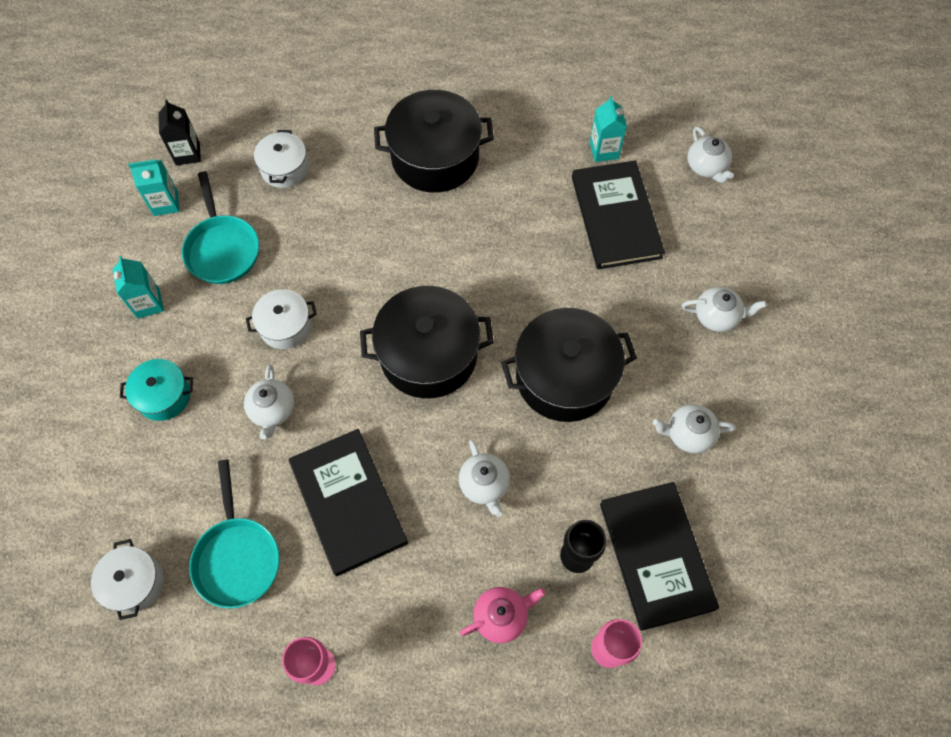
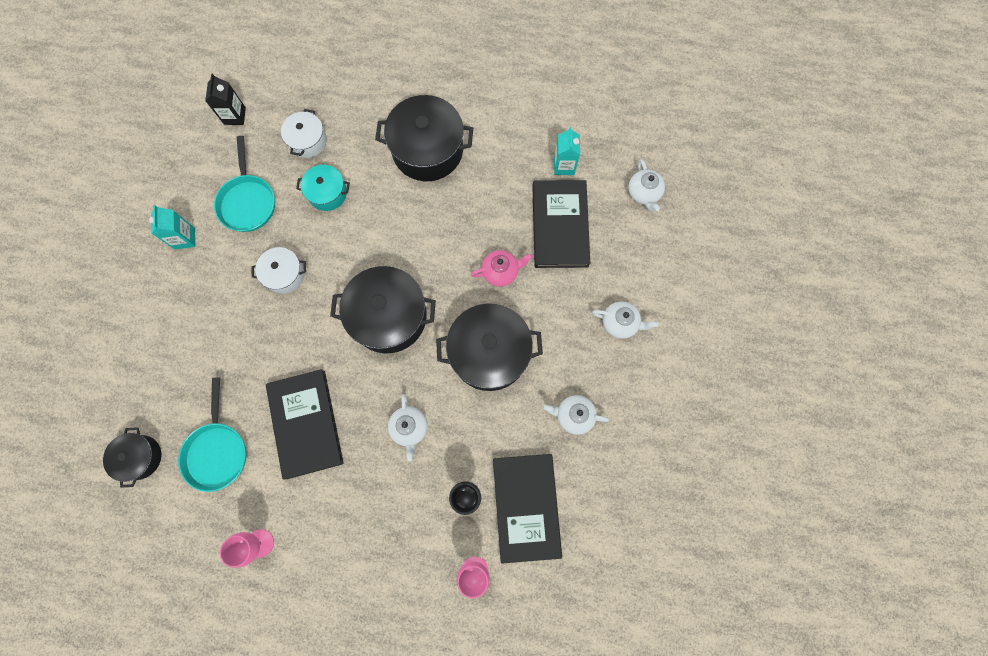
camera: 10 degrees right, 10 degrees up
(134, 583) = (140, 457): white pot -> black pot
(164, 396) = (184, 315): turquoise pot -> turquoise pot (327, 193)
(166, 203) = (211, 156): turquoise carton -> none
(272, 410) = (263, 341): white teapot -> none
(501, 616) = (400, 531): pink teapot -> pink teapot (501, 272)

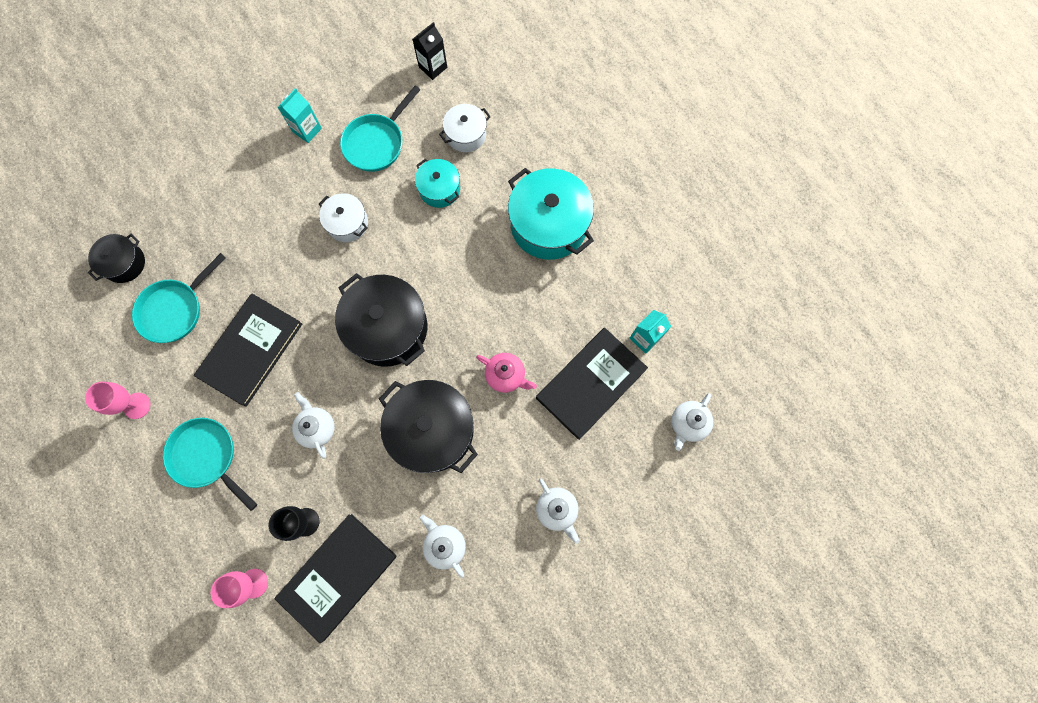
camera: 45 degrees right, 0 degrees up
(351, 524) = (207, 457): none -> turquoise pan
(409, 428) = (317, 428): white teapot -> white teapot turned 120 degrees clockwise
(427, 150) = (548, 225): black pot -> turquoise pot

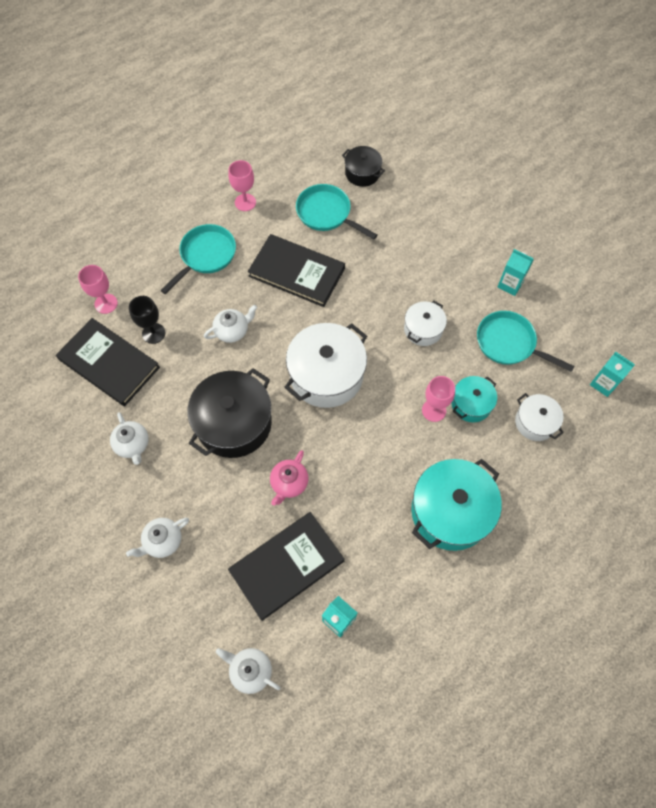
camera: 85 degrees right, 10 degrees down
(388, 328) = (326, 375): black pot -> white pot
(433, 67) = (603, 383): black carton -> turquoise carton
(442, 225) = (434, 410): none -> pink goblet
(445, 545) = (132, 445): white teapot -> white teapot turned 105 degrees clockwise
(591, 383) = (286, 565): black book -> black book turned 75 degrees counterclockwise

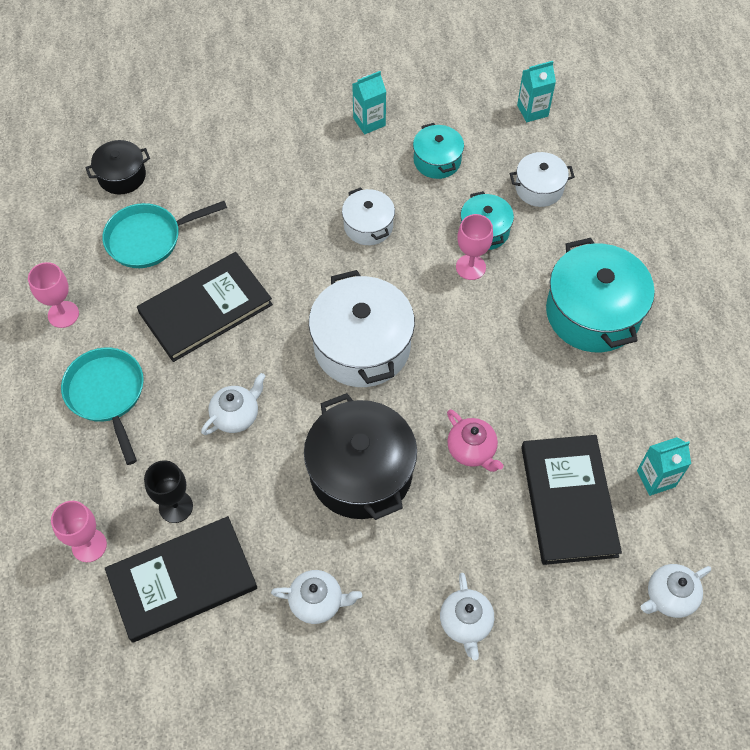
camera: 60 degrees left, 5 degrees down
(232, 331) = (236, 415): white teapot -> white teapot turned 45 degrees clockwise
(509, 343) = (437, 160): turquoise pan -> turquoise pot

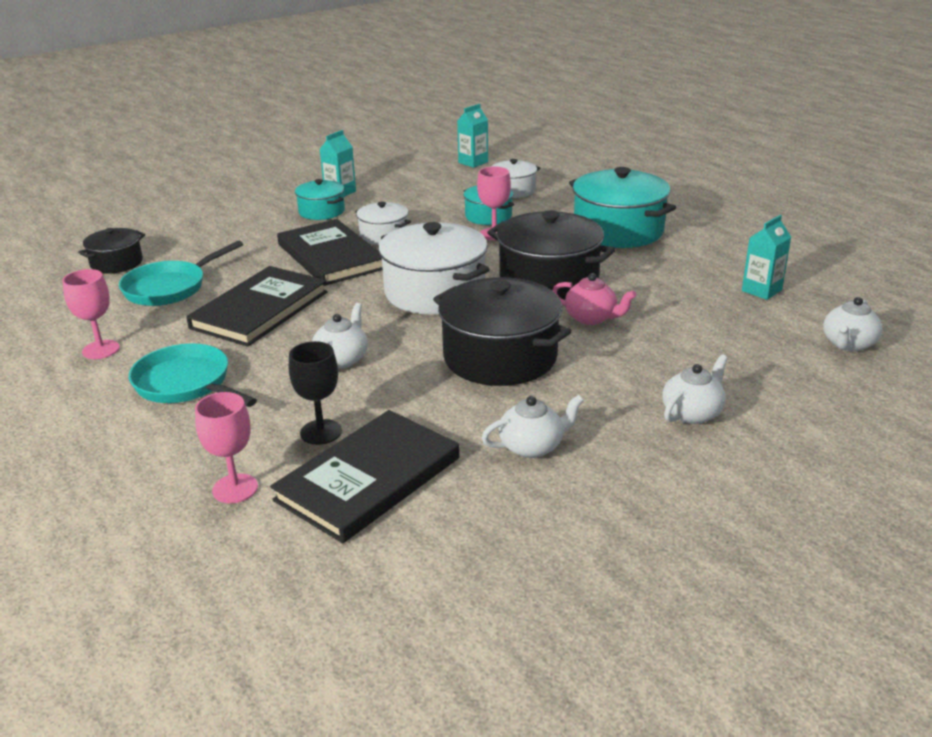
camera: 25 degrees left, 30 degrees down
(437, 160) = (416, 196): turquoise pot -> turquoise pot (321, 211)
(465, 623) = (692, 413): white teapot -> white teapot turned 105 degrees counterclockwise
(473, 371) = (548, 279): none -> black pot
(568, 501) = (704, 320): black book -> black book (330, 256)

